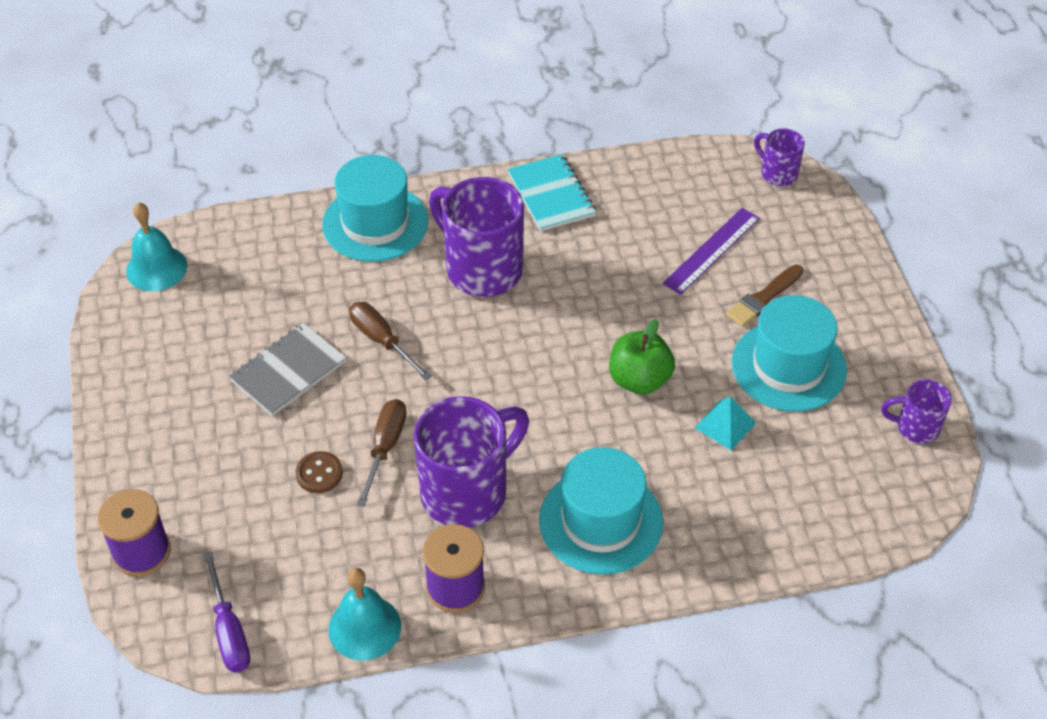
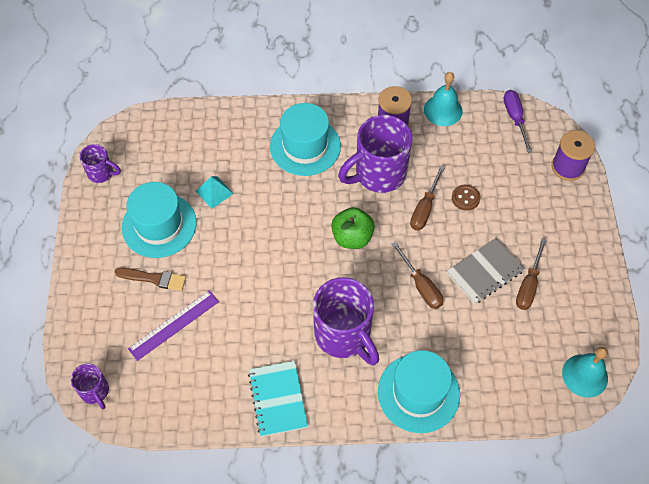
camera: 170 degrees left, 10 degrees up
(224, 362) = (528, 285): none -> brown screwdriver
(639, 380) = (257, 230): green apple -> green apple (352, 237)
(763, 298) = (154, 279): brown brush -> brown brush turned 45 degrees clockwise

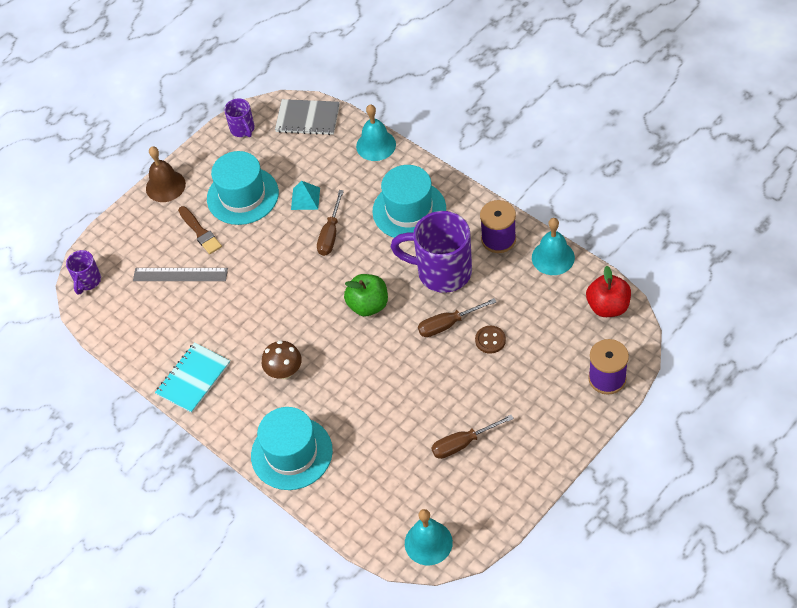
camera: 50 degrees right, 5 degrees down
(81, 263) = (165, 186): none -> brown bell
(174, 325) = (180, 274): purple ruler -> grey ruler
(226, 115) = (376, 145): none -> turquoise bell
(344, 335) = (284, 371): purple mug -> brown mushroom
(421, 286) = (379, 379): brown screwdriver -> brown screwdriver (330, 234)
(485, 272) = (440, 407): grey notebook -> grey notebook (308, 118)
(515, 118) = (608, 307): purple screwdriver -> red apple

